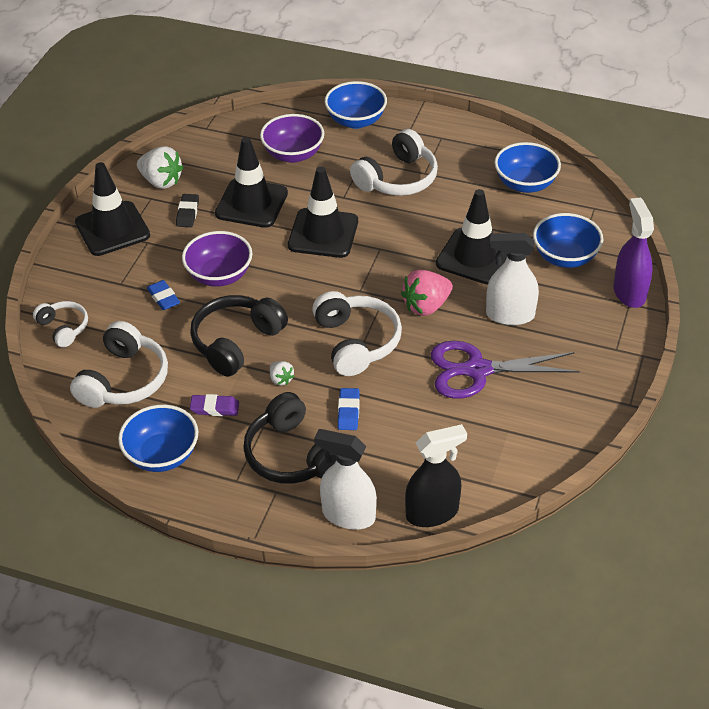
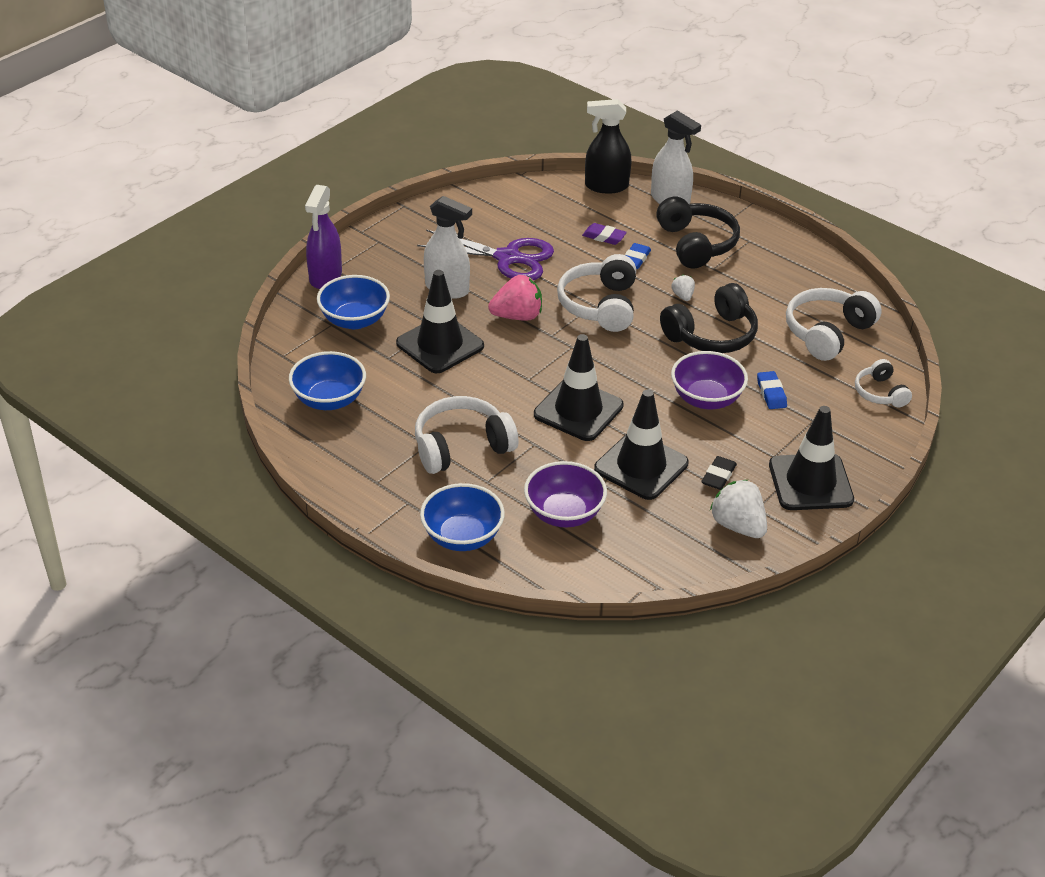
camera: 160 degrees left, 5 degrees down
(162, 455) = (806, 271): blue bowl -> none
(215, 408) = (750, 291): purple eraser -> purple eraser (604, 237)

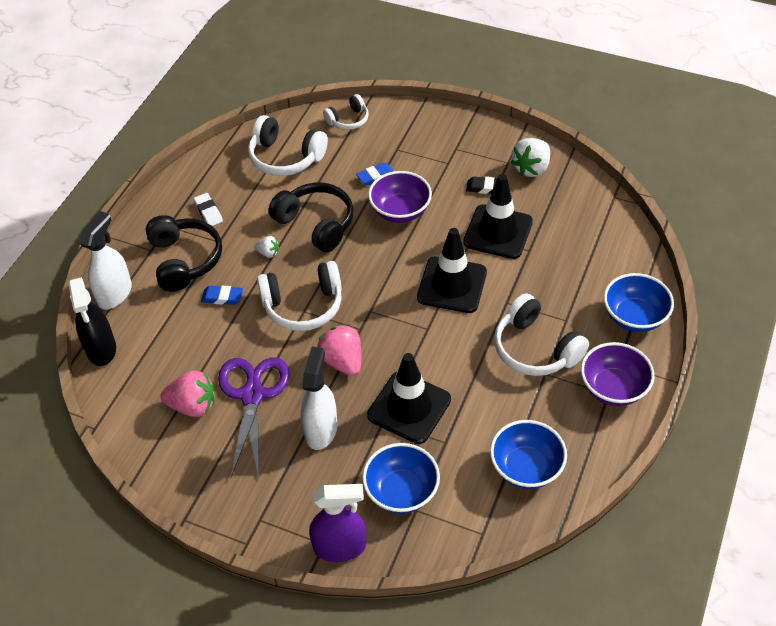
camera: 105 degrees left, 10 degrees up
(515, 225) = (193, 405): none -> pink strawberry
(564, 513) = (574, 263): purple bowl -> purple bowl (613, 388)
(604, 237) = (193, 329): purple eraser -> none
(683, 296) = (268, 253): white strawberry -> white strawberry turned 135 degrees counterclockwise
(696, 244) = (184, 260): black headphones -> black headphones turned 105 degrees clockwise
(759, 268) = (208, 212): none -> white eraser
(810, 482) = (466, 140): black traffic cone -> none

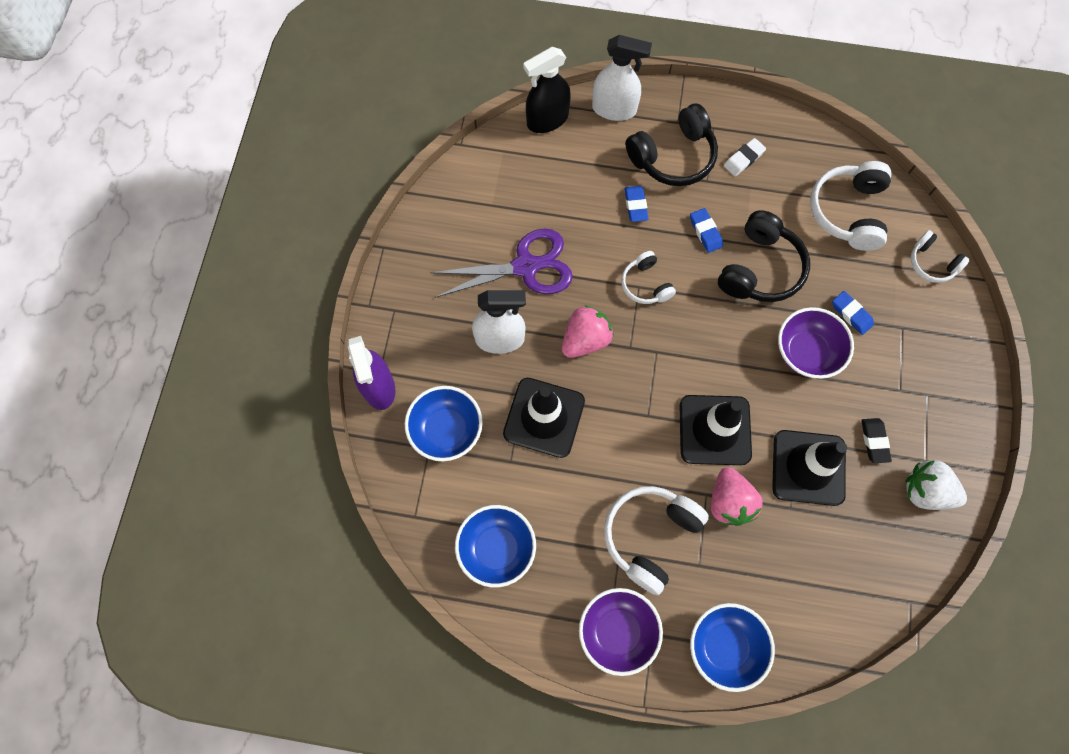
camera: 75 degrees right, 20 degrees up
(193, 405) = (502, 218): pink strawberry -> pink strawberry (729, 502)
(268, 253) = (705, 232): white strawberry -> blue eraser
(303, 305) = (645, 284): white headphones -> white headphones, size x0.58

